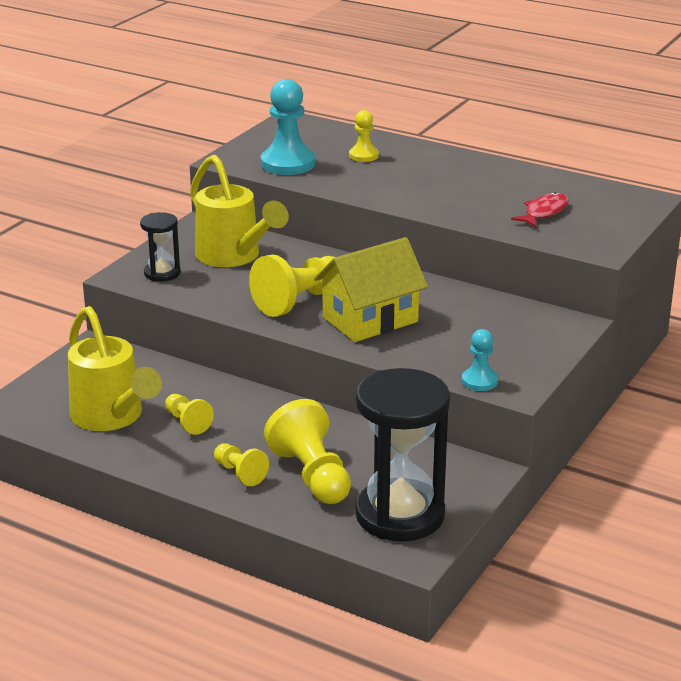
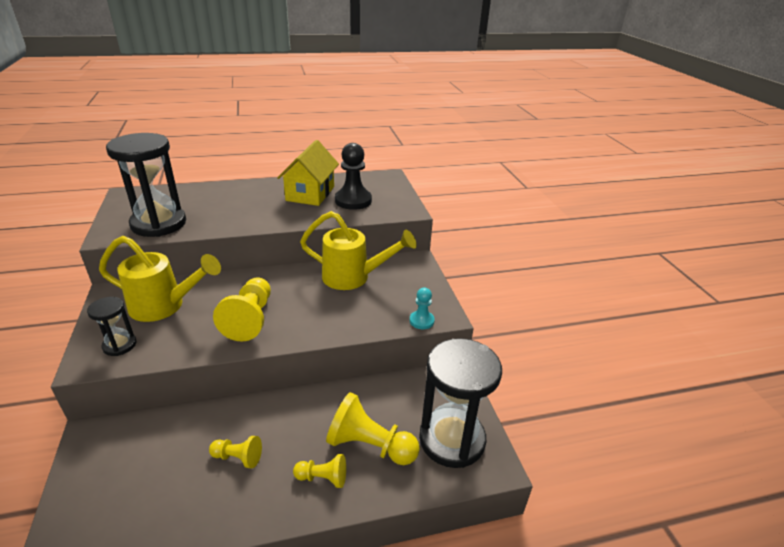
camera: 45 degrees left, 5 degrees up
(112, 418) = (172, 493): yellow watering can -> yellow watering can (354, 277)
(288, 163) = (159, 224): turquoise pawn -> black hourglass
(363, 155) = (205, 201): yellow pawn -> none
(370, 320) = (310, 310): yellow house -> yellow house (310, 193)
(544, 212) = (353, 200): red fish -> black pawn

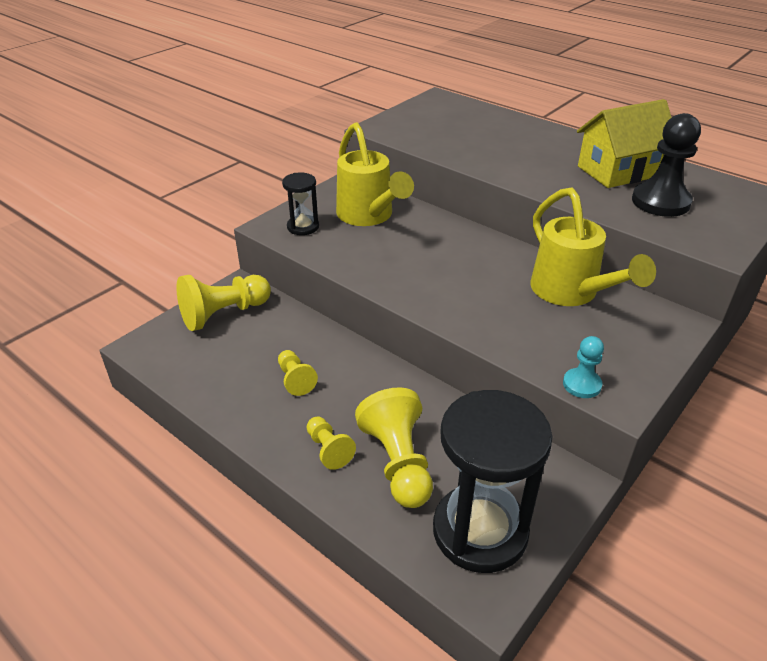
camera: 55 degrees right, 5 degrees up
(159, 224) = (428, 135): black hourglass -> none
(250, 319) = (416, 268): yellow pawn -> yellow pawn (224, 314)

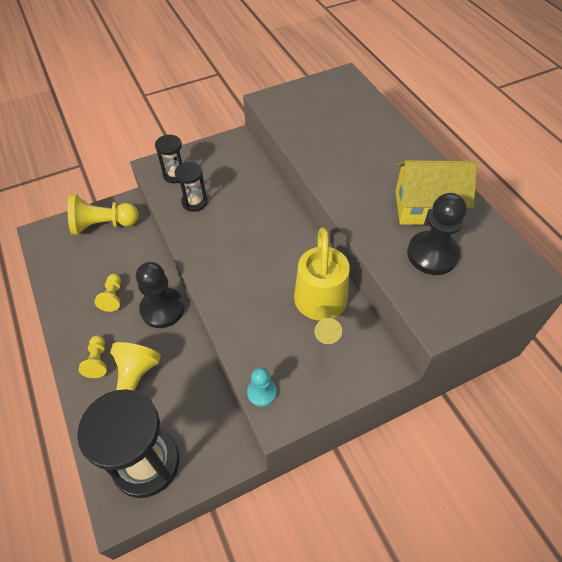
camera: 25 degrees right, 15 degrees up
(348, 244) = (194, 202): none -> black hourglass
(369, 216) = (228, 179): yellow watering can -> none
(369, 372) = (162, 309): none -> black pawn

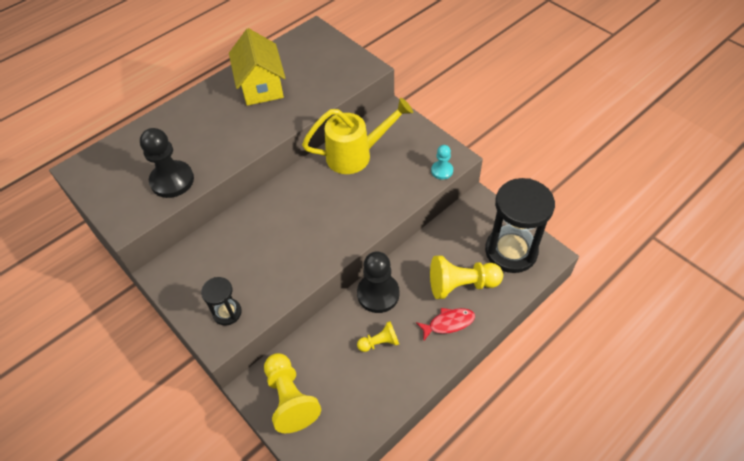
camera: 105 degrees left, 0 degrees up
(98, 361) = (448, 323): yellow pawn -> red fish
(194, 202) = (265, 279): black hourglass -> none
(432, 254) = (308, 77): black pawn -> black pawn (172, 180)

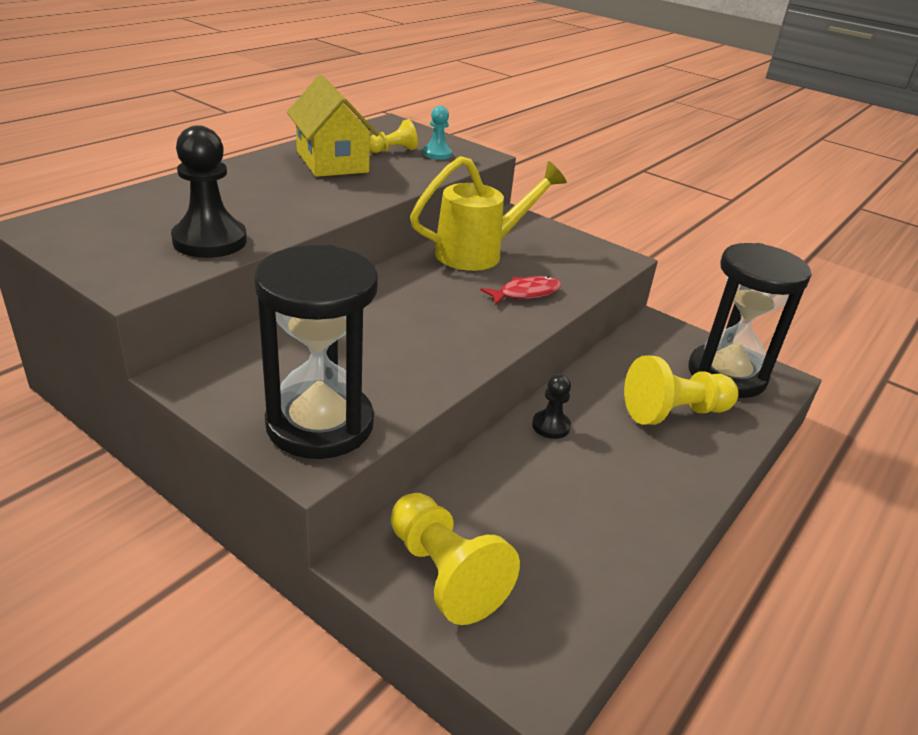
camera: 15 degrees left, 20 degrees down
(227, 312) = (320, 424): black hourglass -> black hourglass, size x2.04
(378, 294) = (551, 426): black pawn -> black pawn, size x0.55
(380, 342) = (576, 487): yellow pawn -> yellow pawn (393, 150)
(442, 171) = (608, 269): turquoise pawn -> turquoise pawn (437, 154)
(448, 323) = (676, 459): red fish -> red fish (526, 293)

